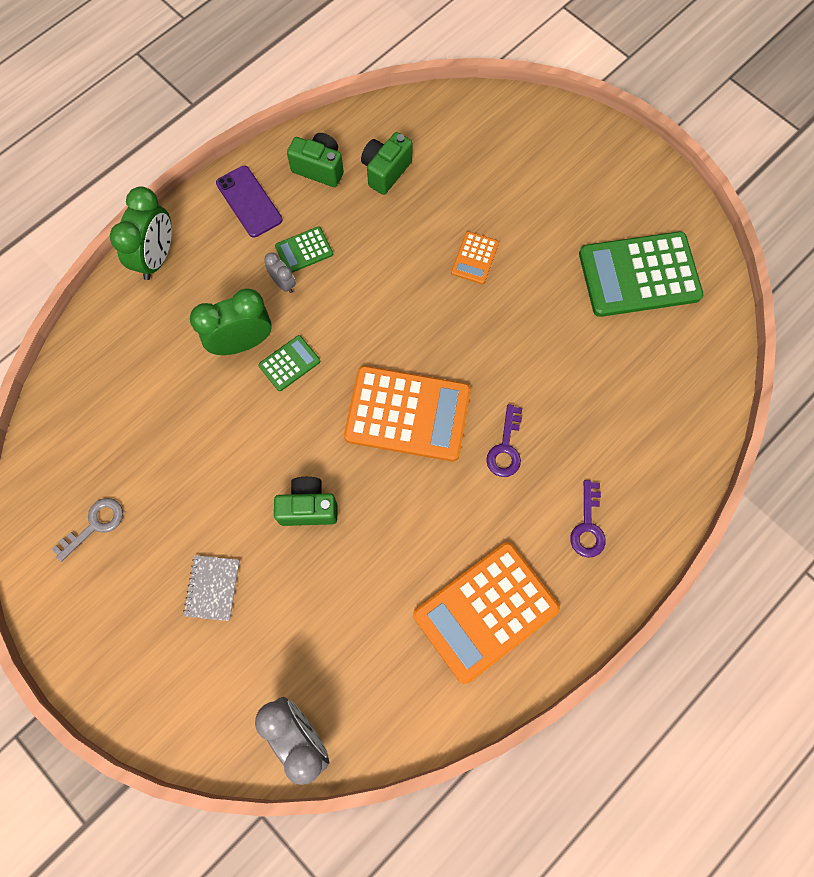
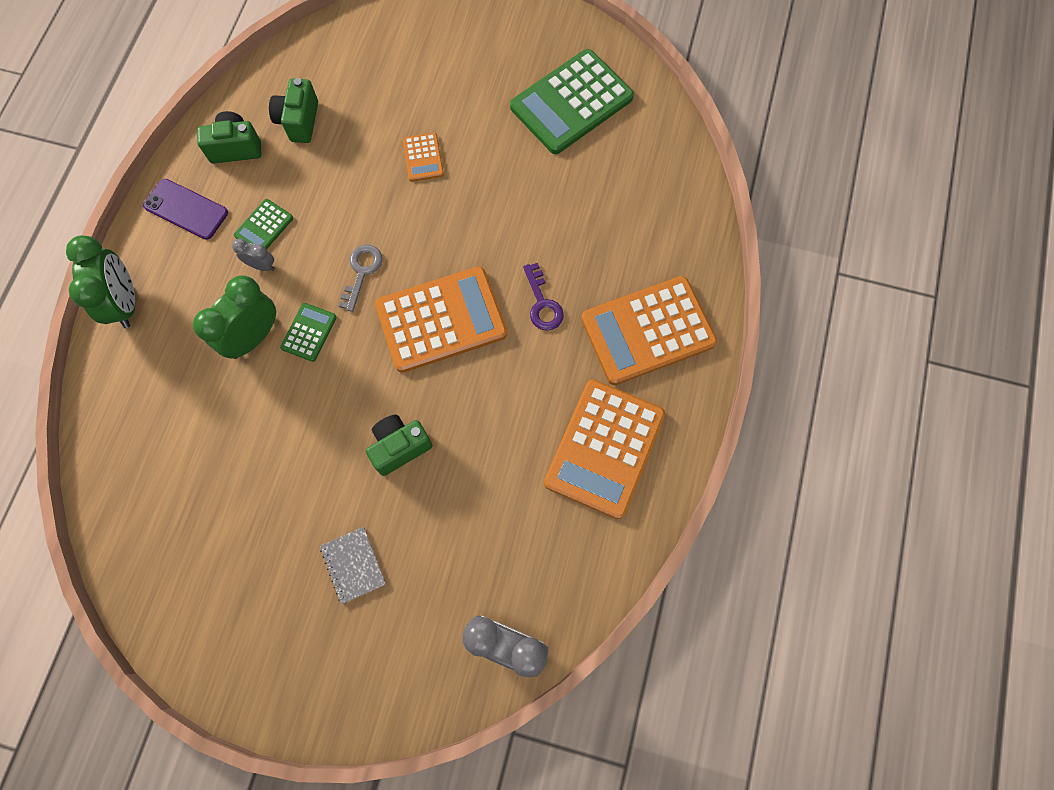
camera: 30 degrees left, 0 degrees up
(95, 525) = (208, 573): grey key -> grey key (362, 272)
(588, 526) = (647, 331): purple key -> orange calculator

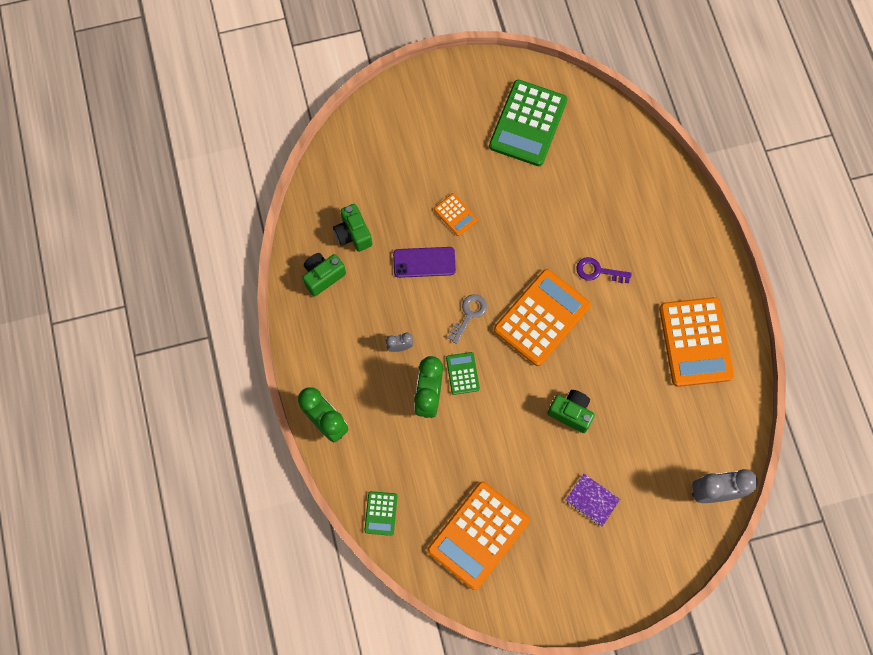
camera: 30 degrees left, 0 degrees up
(186, 209) = (320, 337): purple phone -> purple phone (424, 262)
(264, 227) = (382, 320): green calculator -> green calculator (381, 513)
(353, 565) = (592, 500): grey notebook -> purple notebook
(362, 272) = (469, 315): grey key -> grey key turned 45 degrees clockwise
(399, 447) = (571, 413): green camera -> green camera turned 90 degrees clockwise
(542, 303) = (598, 271): purple key -> purple key turned 150 degrees clockwise
(647, 331) = (674, 253): orange calculator -> orange calculator (478, 535)

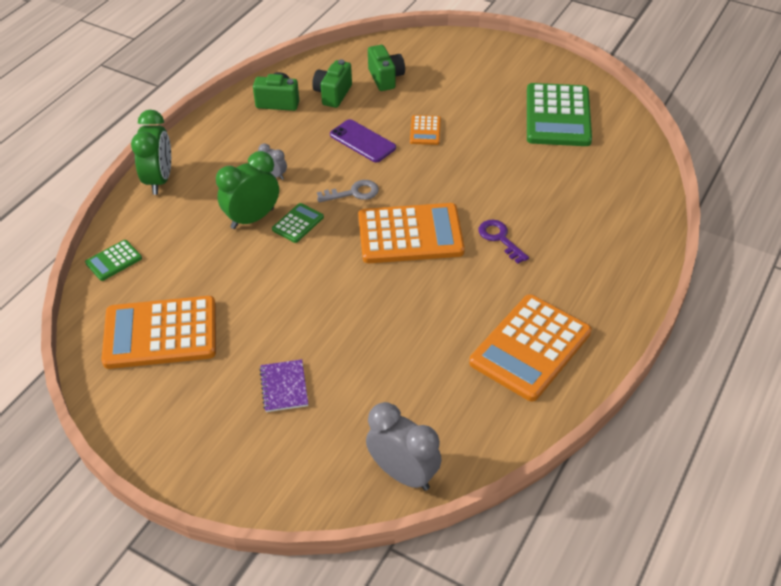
camera: 45 degrees right, 25 degrees down
(528, 123) = (557, 116): green calculator -> green calculator turned 60 degrees counterclockwise
(571, 413) = (349, 312): green camera -> green camera (386, 78)

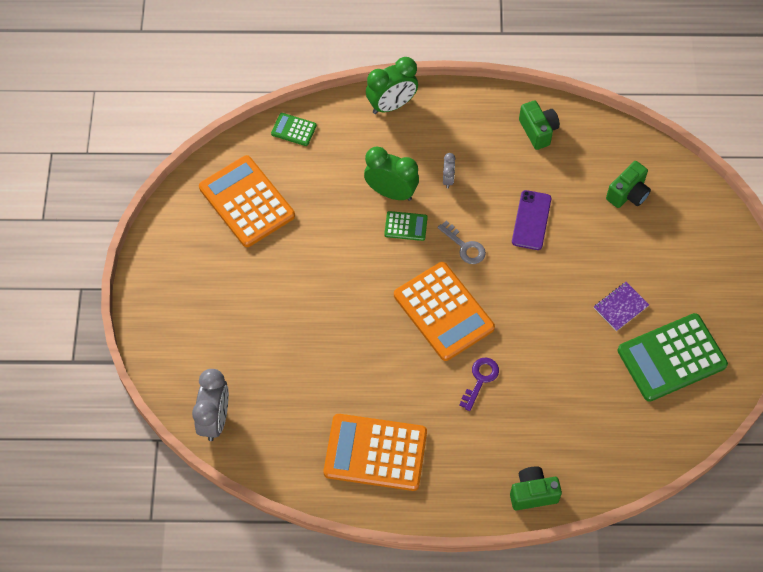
camera: 60 degrees right, 15 degrees up
(284, 387) = (245, 306): purple notebook -> purple notebook (620, 307)
(333, 94) = (577, 165): green camera -> green camera (532, 493)
(425, 130) = (577, 260): orange calculator -> none

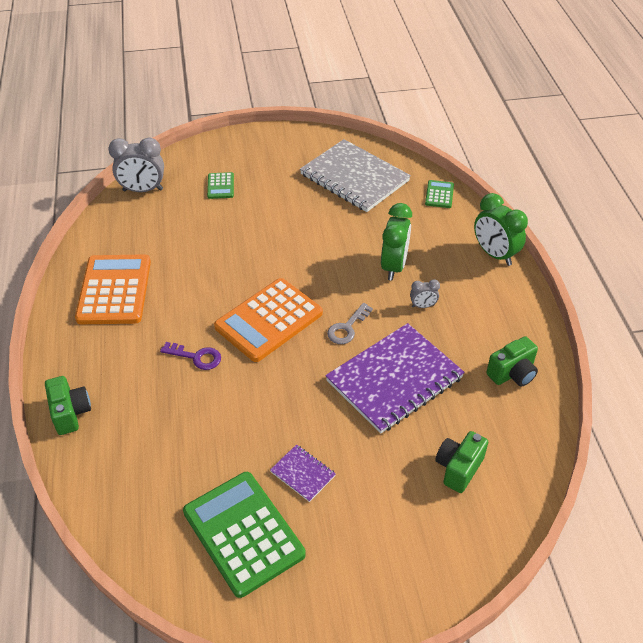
camera: 80 degrees right, 15 degrees down
(247, 202) = (354, 178): orange calculator -> grey notebook
(405, 226) = (358, 281): green calculator -> green calculator (220, 186)
(531, 220) = (394, 379): purple phone -> purple notebook
(628, 194) = (458, 468): green camera -> green camera turned 90 degrees clockwise

